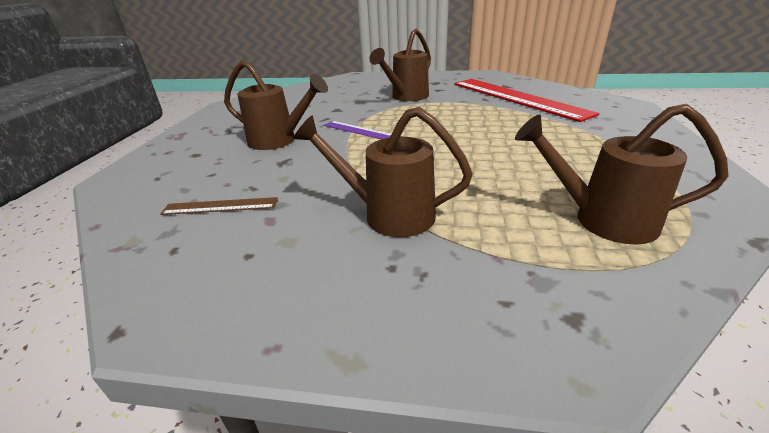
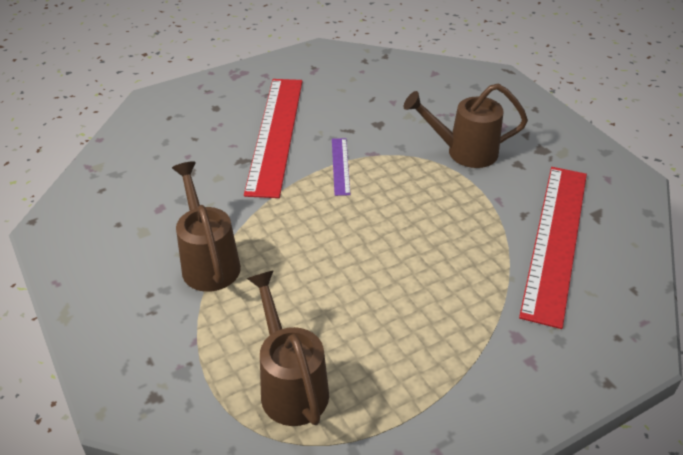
camera: 50 degrees right, 10 degrees up
(220, 206) = (158, 174): brown ruler -> none
(278, 141) = (276, 134): brown watering can -> red ruler

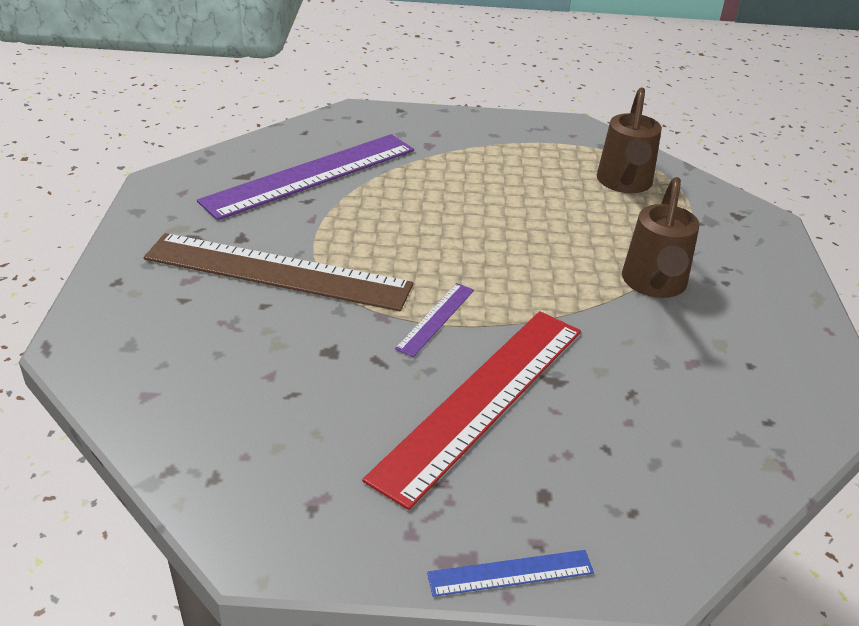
camera: 150 degrees left, 5 degrees down
(214, 78) = (510, 573): none -> blue ruler
(464, 152) = (277, 272): brown watering can -> brown ruler
(556, 240) = (311, 175): red ruler -> purple ruler

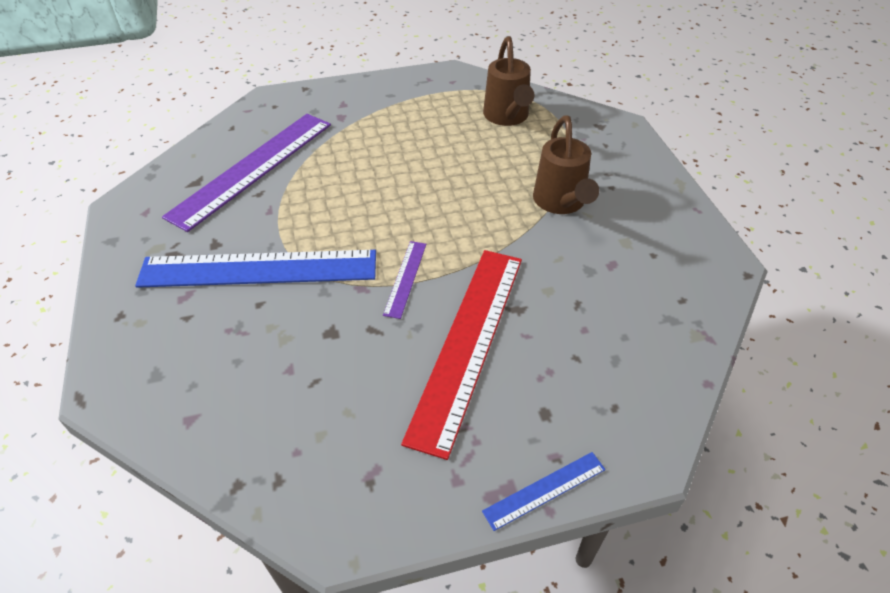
camera: 15 degrees left, 10 degrees up
(277, 272) = (259, 269): brown ruler -> blue ruler

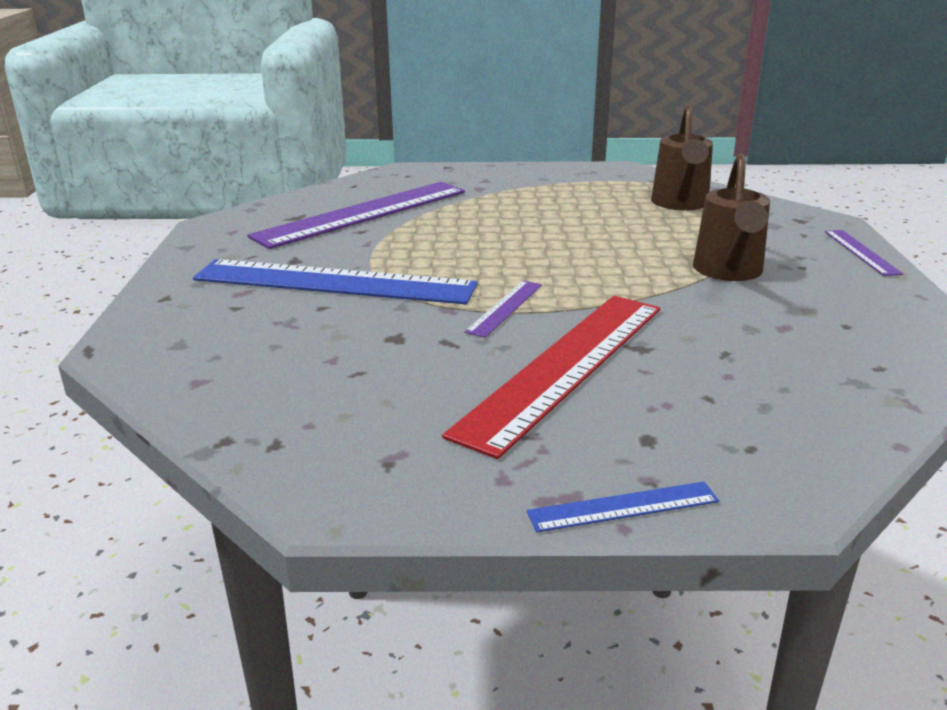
camera: 15 degrees right, 20 degrees down
(649, 161) = (861, 252): none -> purple ruler

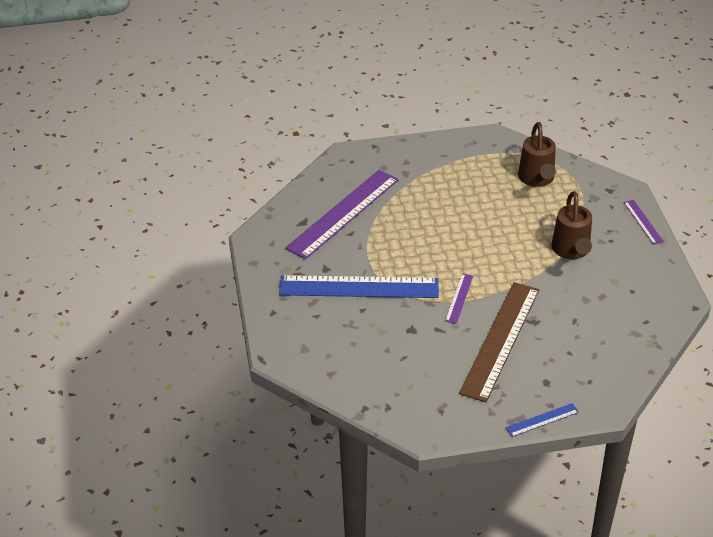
camera: 10 degrees left, 15 degrees up
(564, 366) = (500, 340): red ruler -> brown ruler

